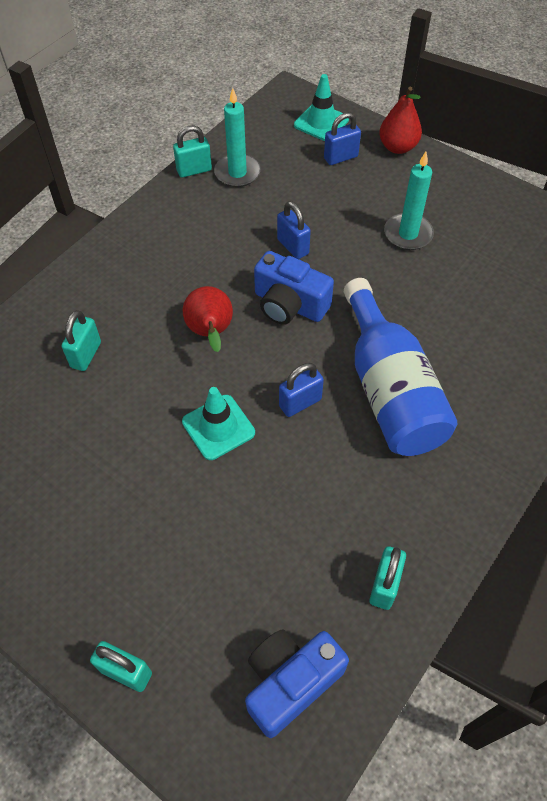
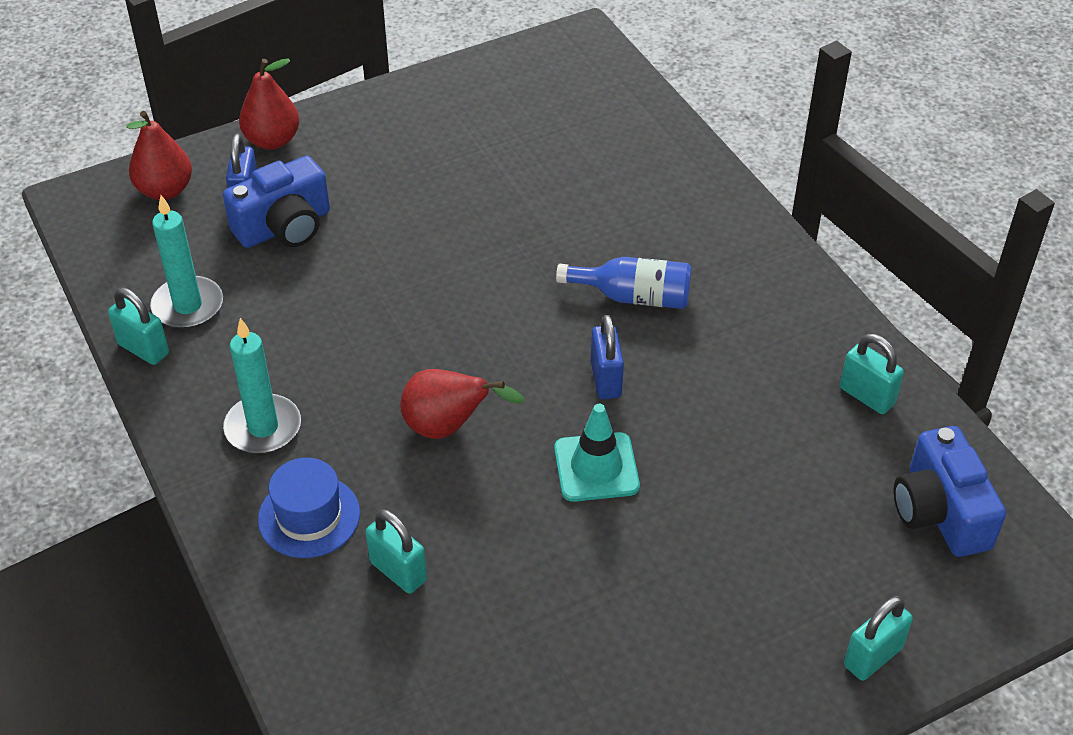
camera: 65 degrees left, 10 degrees down
(108, 295) = (309, 516): none -> blue hat
(194, 170) = (143, 349): turquoise padlock -> turquoise padlock turned 60 degrees counterclockwise
(289, 305) = (455, 336): blue camera -> blue camera (284, 227)
(293, 246) = (363, 299): blue padlock -> none
(321, 122) = (165, 190): turquoise traffic cone -> red pear
(389, 390) = (633, 297): blue bottle -> blue bottle, size x0.55
(408, 234) = (421, 190): turquoise candle -> turquoise candle (263, 428)

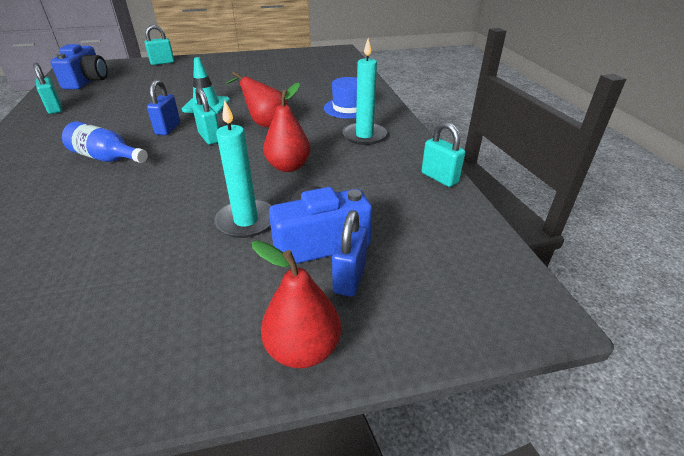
camera: 165 degrees left, 10 degrees down
(165, 190) = (436, 303): red pear -> red pear (288, 167)
(188, 306) = (408, 197): turquoise candle -> turquoise candle (246, 221)
(398, 571) = (315, 92): turquoise padlock -> turquoise padlock (210, 138)

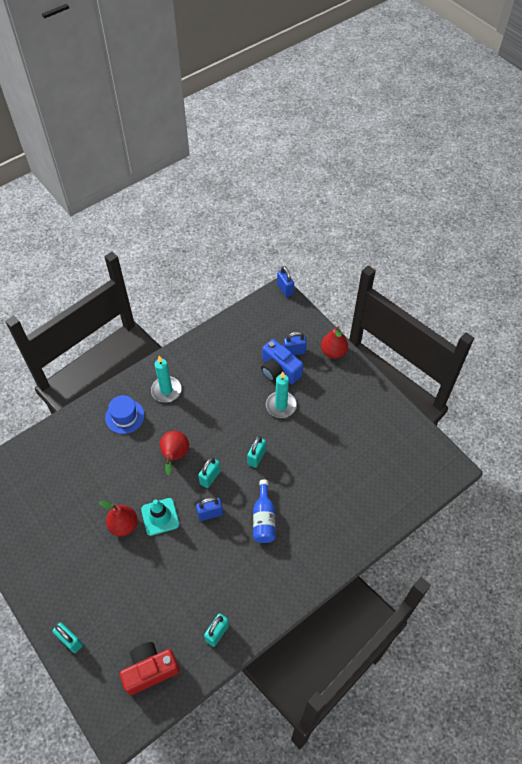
camera: 115 degrees left, 20 degrees up
(87, 81) = (150, 670): blue camera -> red camera
(288, 167) = (224, 413): red pear -> red pear (123, 525)
(439, 178) = (201, 340): turquoise padlock -> turquoise padlock (256, 457)
(553, 329) = (285, 289): none -> blue padlock

